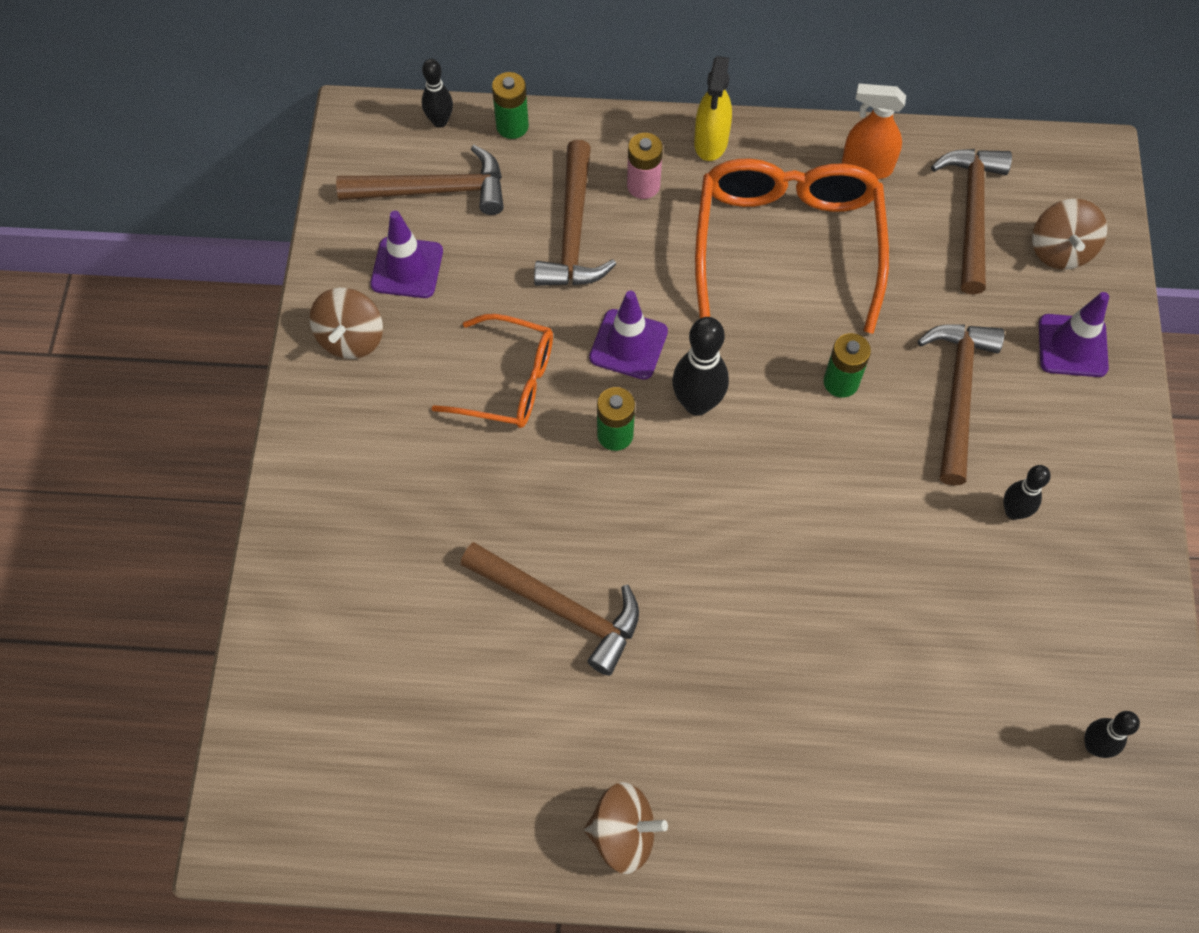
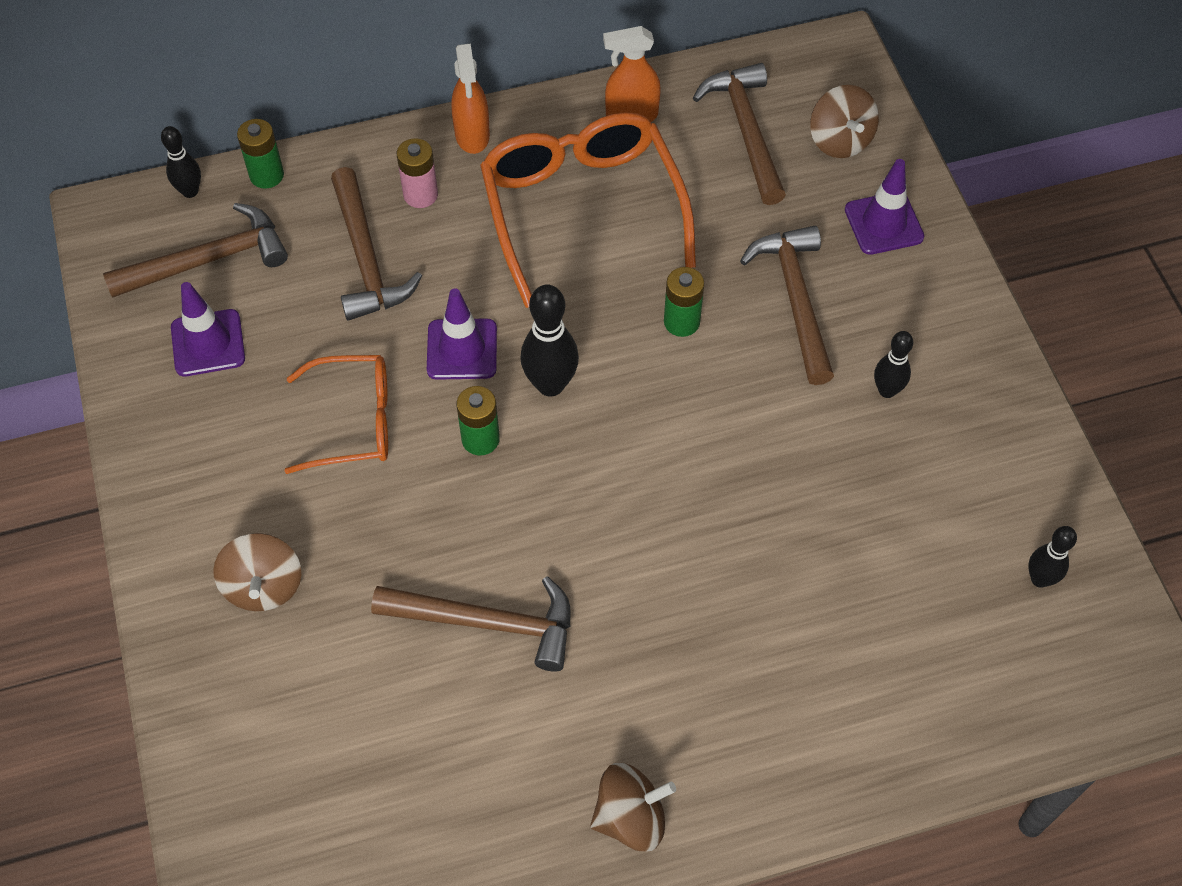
camera: 20 degrees left, 5 degrees down
(351, 338) = (174, 429): brown spinning top -> brown spinning top (263, 586)
(711, 142) = (472, 135): yellow spray bottle -> orange spray bottle

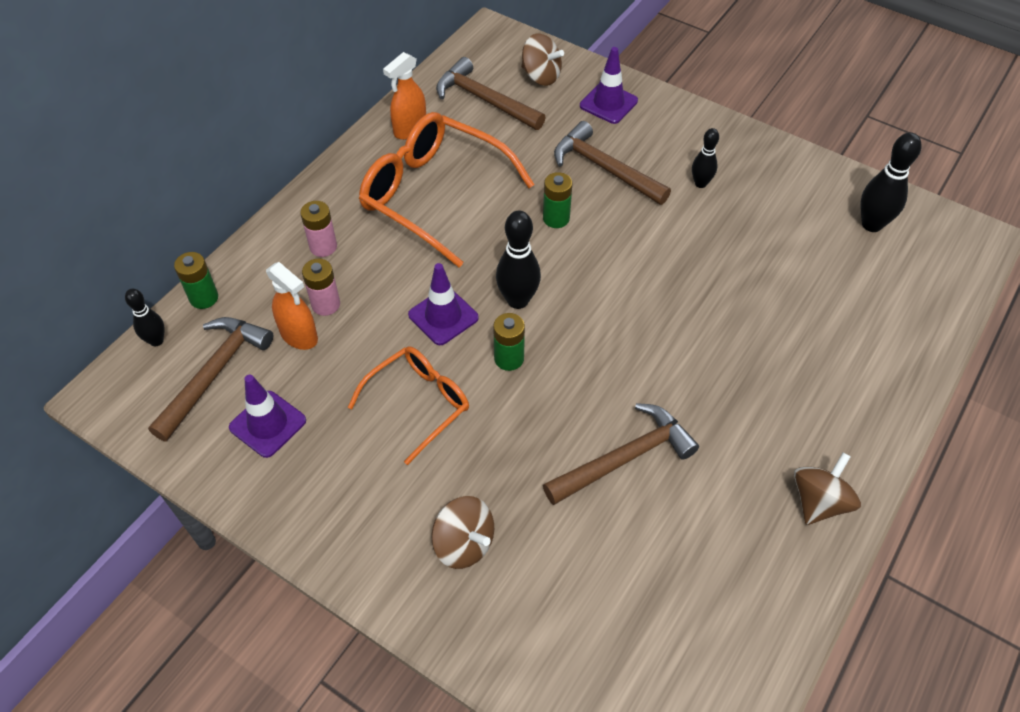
camera: 40 degrees left, 5 degrees down
(366, 259) = (326, 304): brown hammer -> pink battery
(472, 135) = (322, 195): orange spray bottle -> orange spray bottle (299, 336)
(1040, 579) = (871, 224): black bowling pin -> black bowling pin, size x1.61

